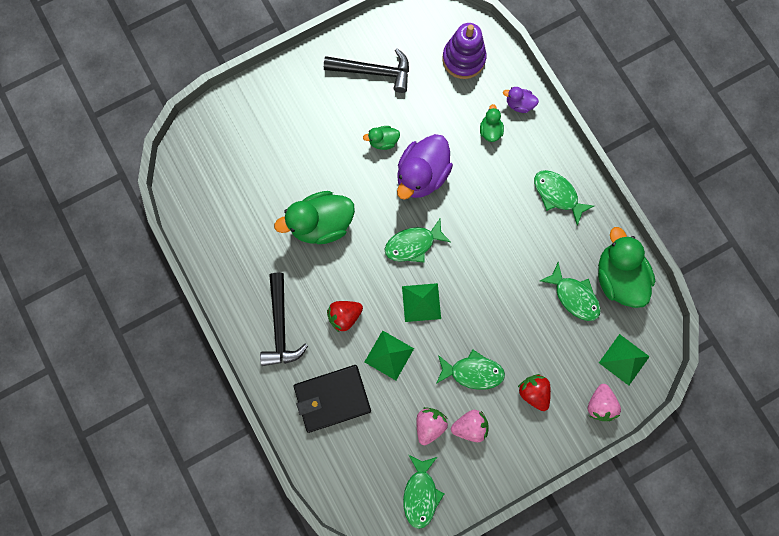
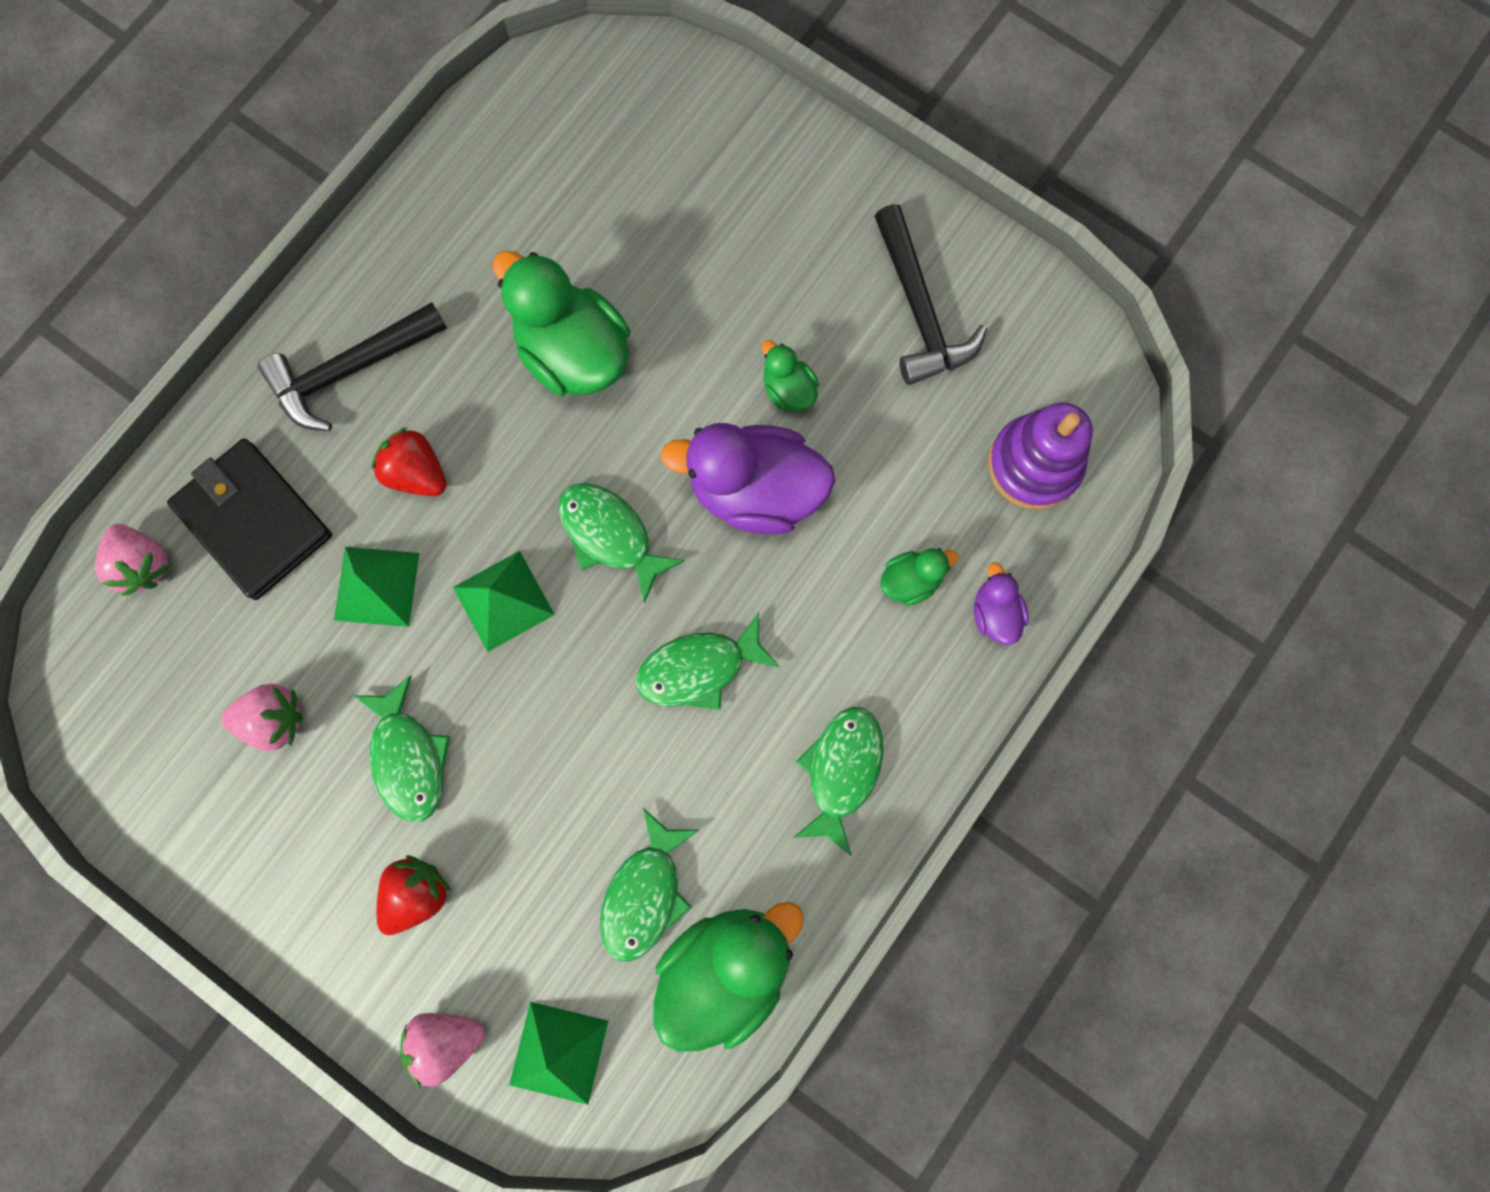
camera: 65 degrees right, 0 degrees up
(420, 493) = (138, 760): green fish -> green fish (699, 668)
(470, 426) = (301, 797): pink strawberry -> pink strawberry (144, 564)

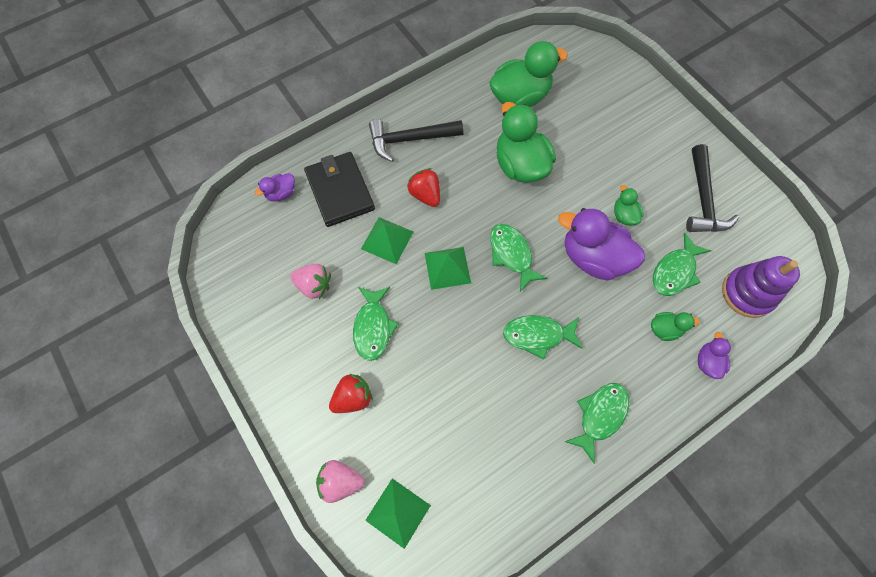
camera: 20 degrees right, 10 degrees down
(144, 564) = (281, 193): pink strawberry -> purple duck
(645, 893) = (473, 442): green fish -> green fish (675, 271)
(725, 967) = (504, 500): green duck -> green duck (520, 97)

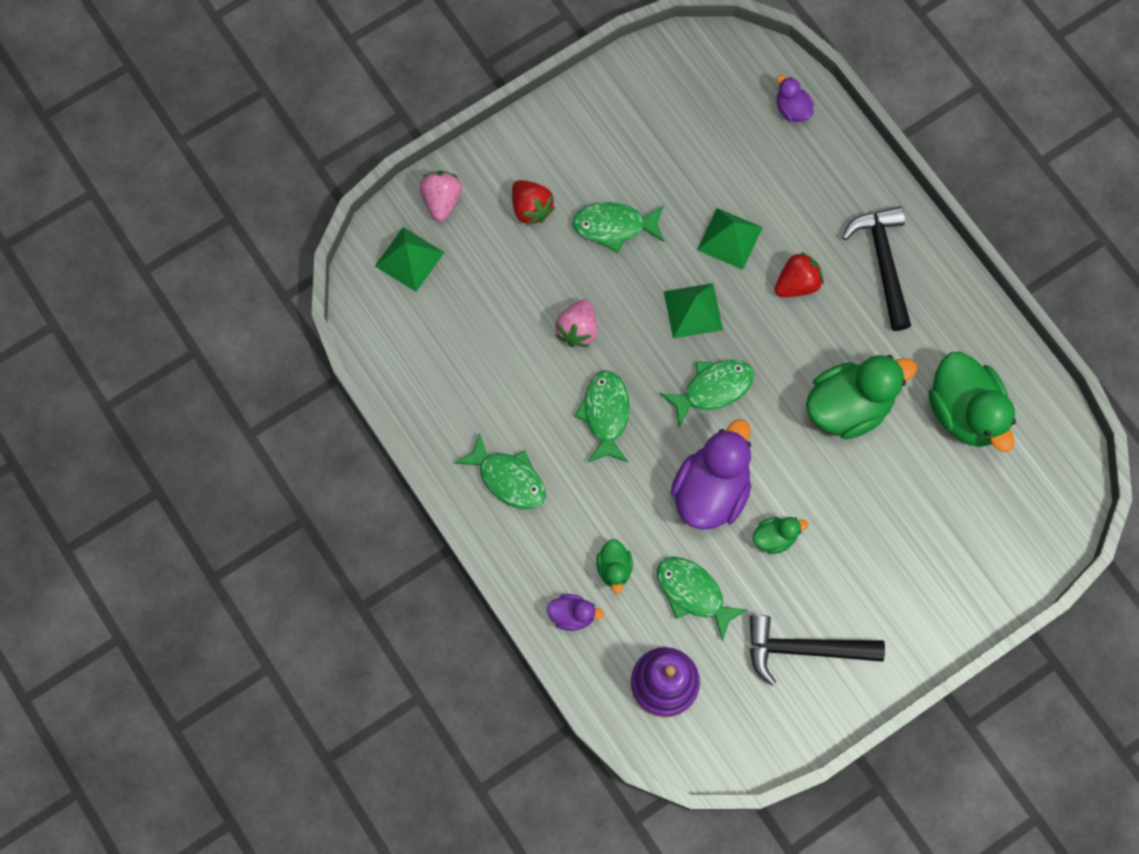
camera: 90 degrees right, 5 degrees up
(314, 286) = (666, 158): pink strawberry -> pink strawberry (577, 329)
(340, 191) = (798, 179): black wallet -> none

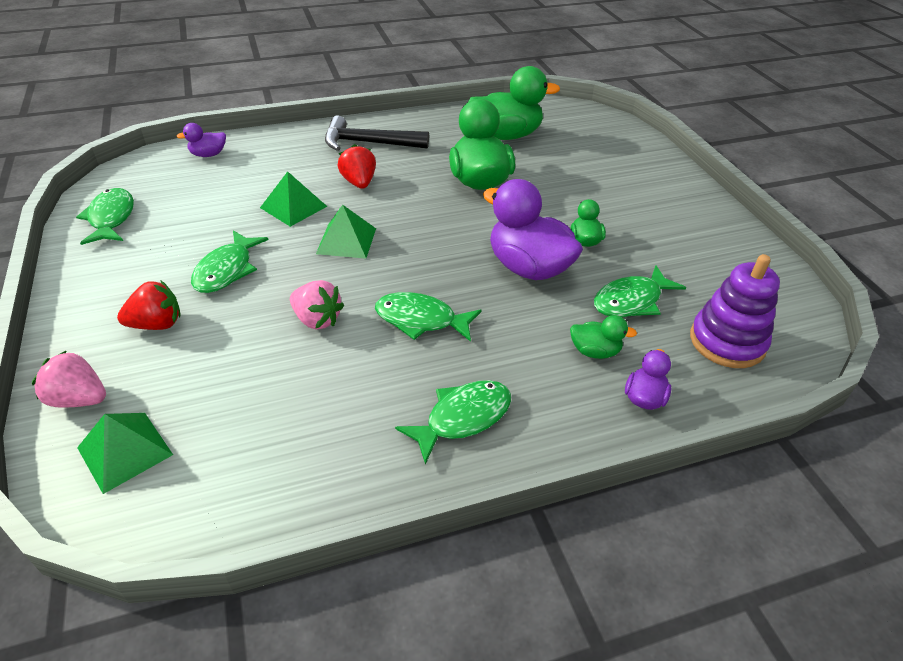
camera: 75 degrees left, 30 degrees down
(713, 389) = (429, 245): green fish -> green fish (111, 218)
(803, 649) = (693, 247): black hammer -> none

